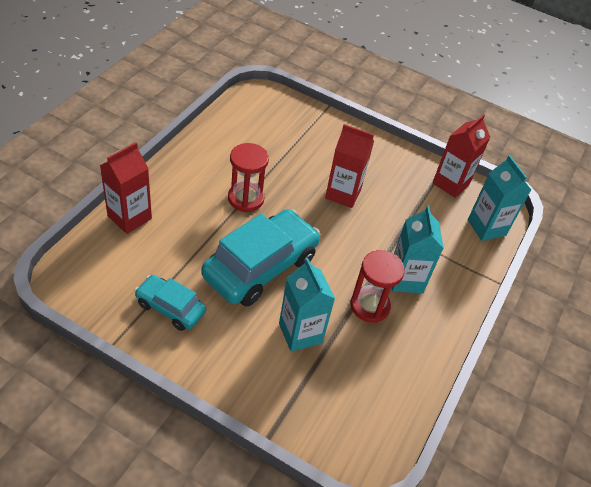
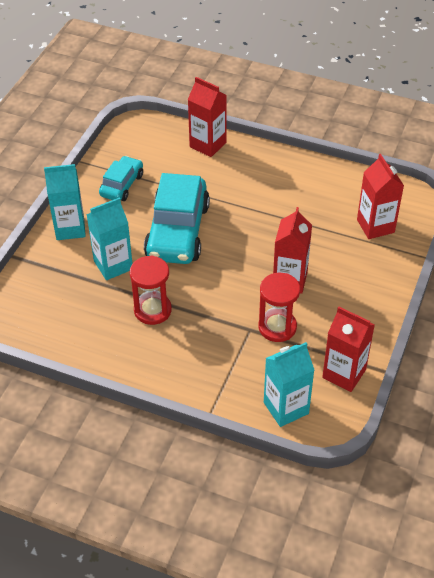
camera: 90 degrees right, 0 degrees up
(246, 199) = (255, 210): red hourglass -> red hourglass (277, 327)
(260, 267) = (178, 231): turquoise car -> turquoise car turned 60 degrees clockwise
(287, 124) = (375, 226): none -> red carton
(406, 279) = (191, 336): turquoise carton -> turquoise carton (70, 228)

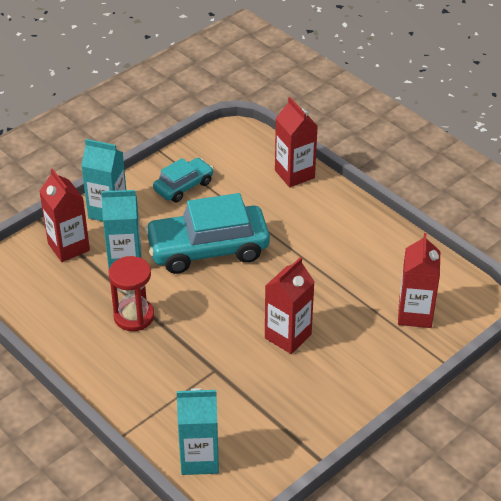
camera: 25 degrees right, 5 degrees down
(178, 231) = (208, 249): turquoise car -> turquoise car turned 45 degrees clockwise
(277, 327) = (244, 378): red hourglass -> none
(344, 373) = (280, 449): red carton -> red carton (68, 247)

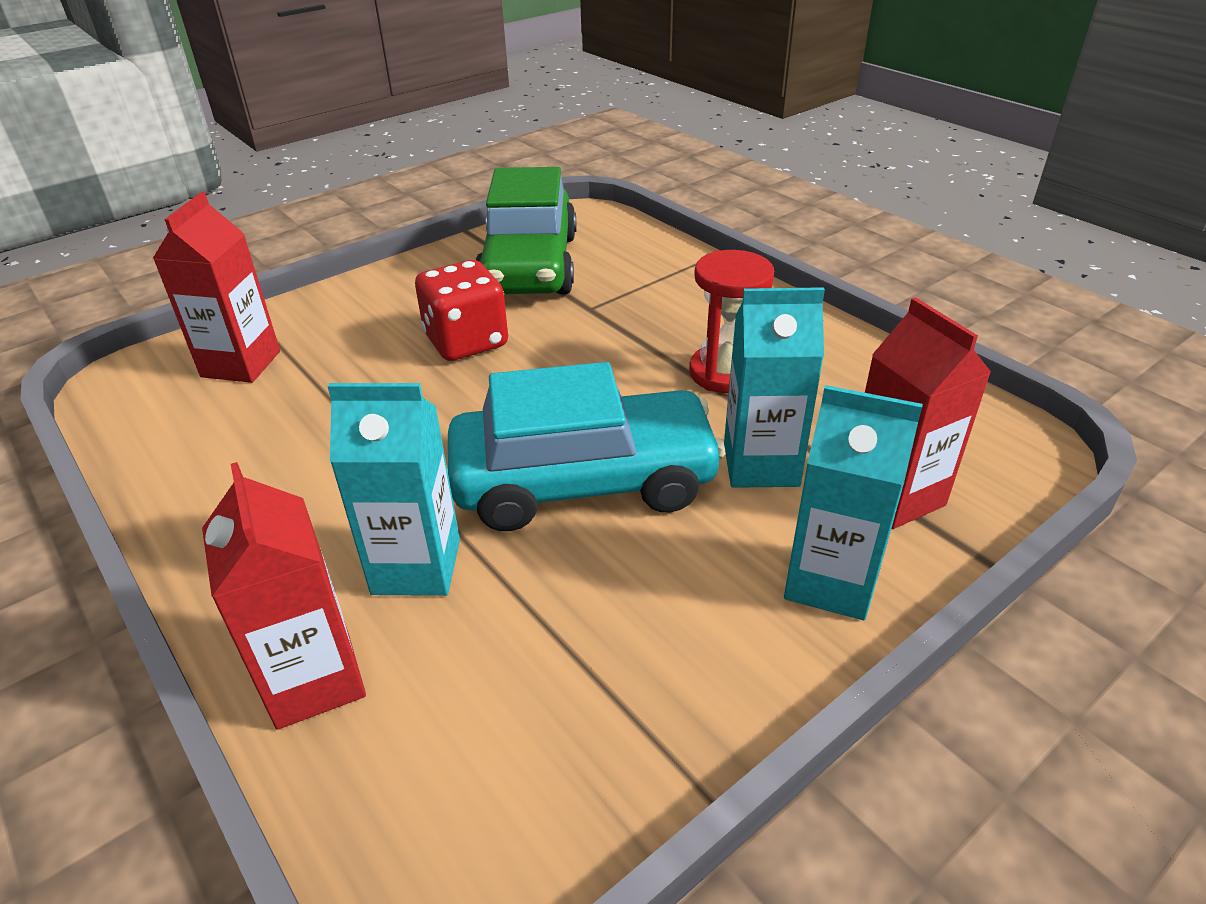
camera: 175 degrees left, 5 degrees down
(183, 186) = (636, 651): turquoise car -> none
(199, 459) = (617, 234): turquoise carton -> turquoise carton (416, 566)
(263, 415) = (529, 265): none -> green car
(288, 336) = (466, 342): red carton -> red dice

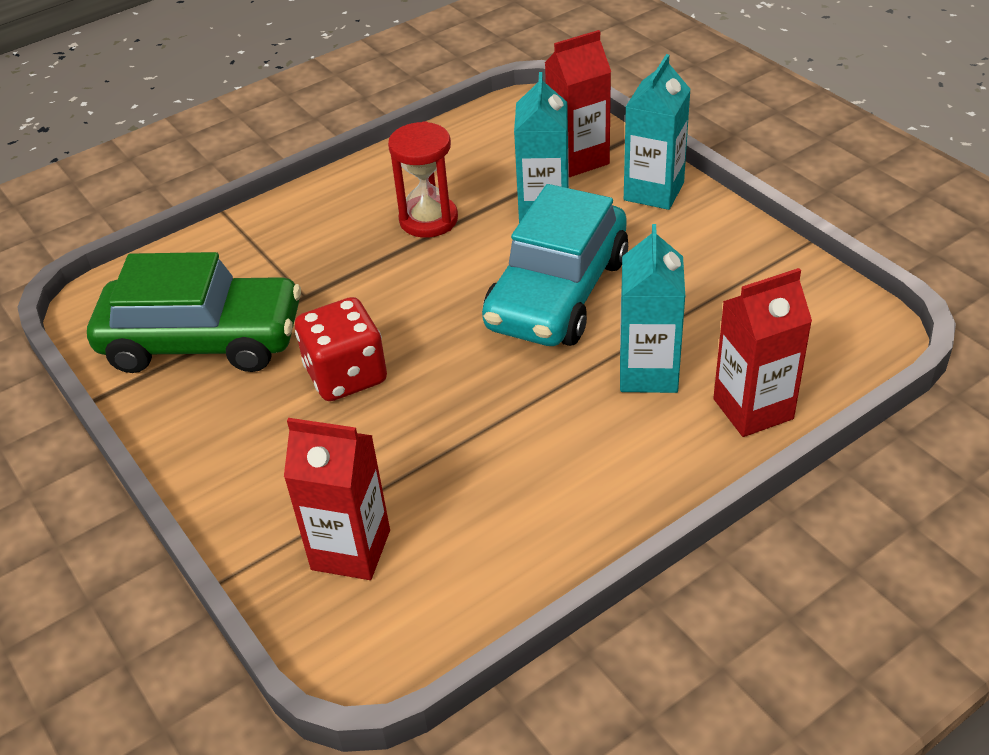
camera: 85 degrees left, 5 degrees up
(584, 481) = (557, 293): turquoise car -> turquoise car turned 150 degrees counterclockwise

